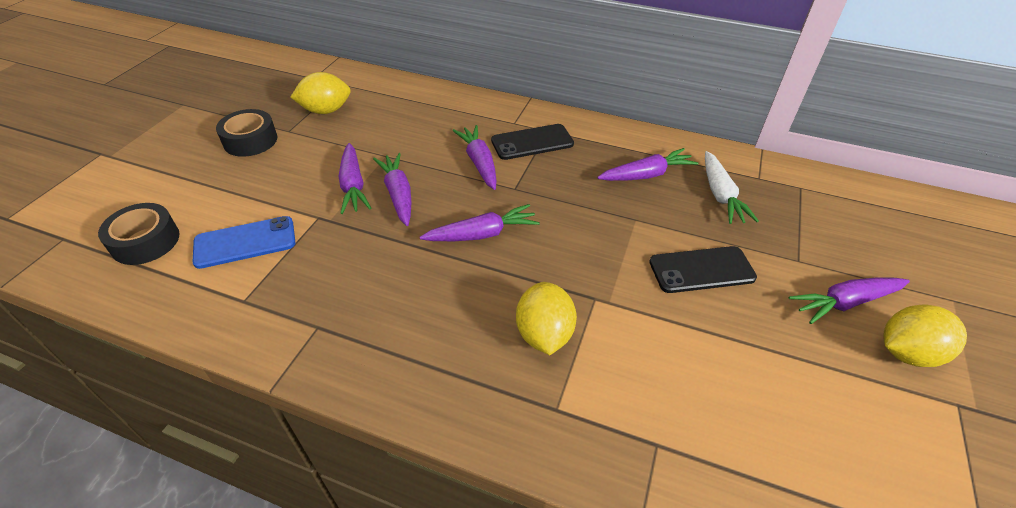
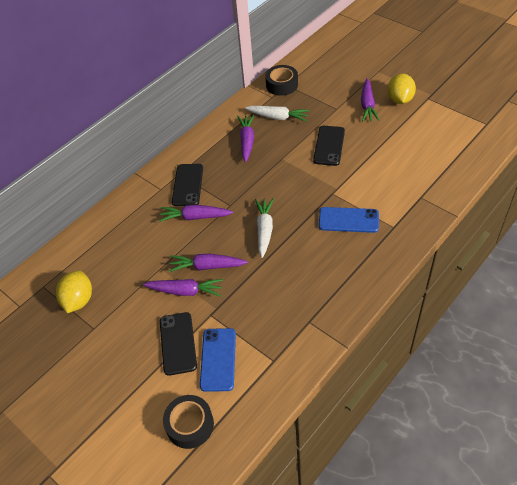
camera: 65 degrees left, 5 degrees up
(250, 140) = (93, 356): black tape -> black tape (282, 85)
(270, 200) = (178, 343): none -> black phone
(482, 234) = (264, 230): purple carrot -> white carrot
(544, 334) = (348, 220): yellow lemon -> blue phone

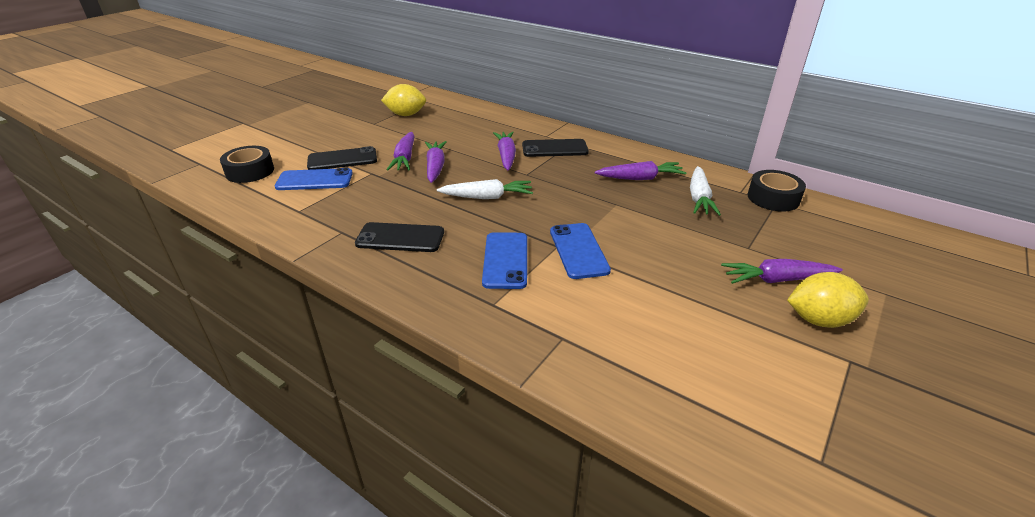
camera: 80 degrees right, 15 degrees down
(329, 146) = (656, 241): black phone -> black phone (400, 238)
(338, 183) = (578, 250): none -> blue phone

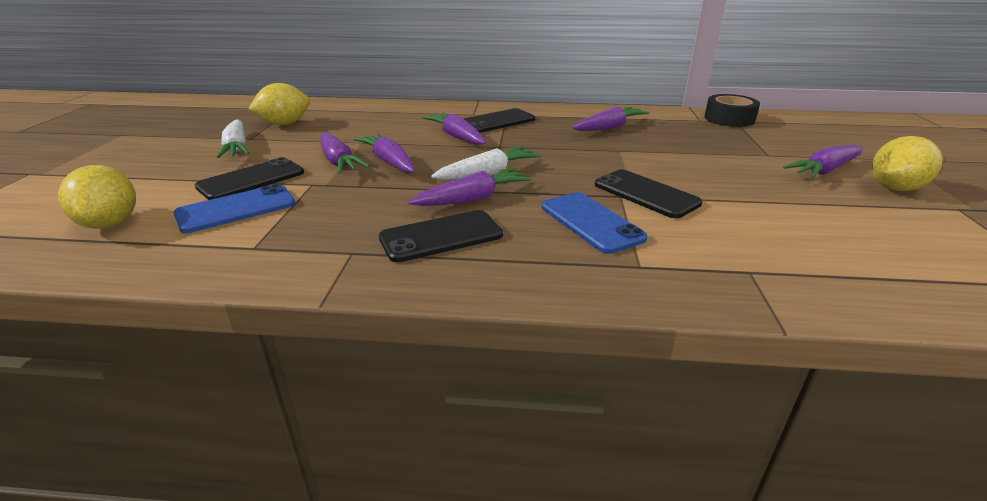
camera: 30 degrees left, 5 degrees down
(250, 171) = (110, 223): black tape -> yellow lemon
(453, 215) = (473, 198): none -> purple carrot
(578, 250) = (646, 194): blue phone -> black phone
(699, 198) = (678, 130): white carrot -> white carrot (237, 148)

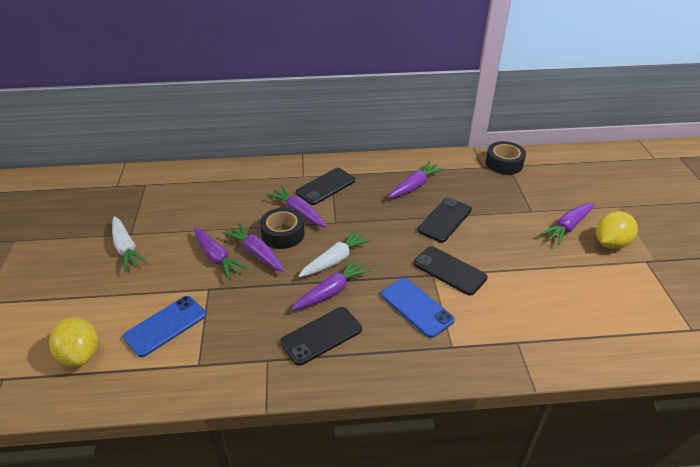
camera: 10 degrees left, 10 degrees up
(251, 180) = (159, 289): black phone -> black phone (444, 220)
(284, 124) = (150, 209): yellow lemon -> none
(429, 150) = (283, 234): none -> black tape

